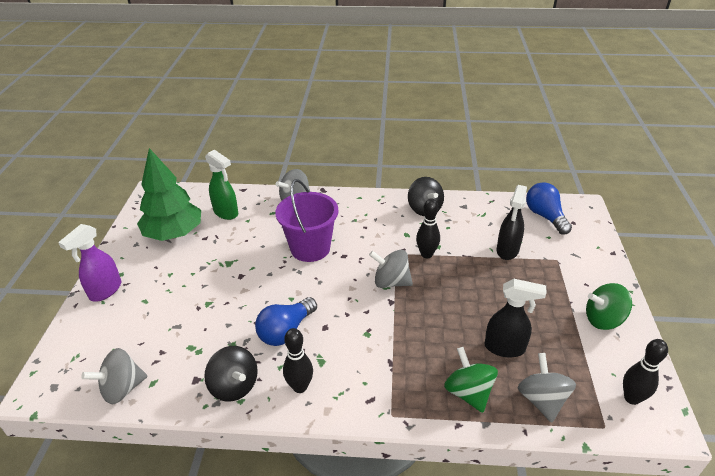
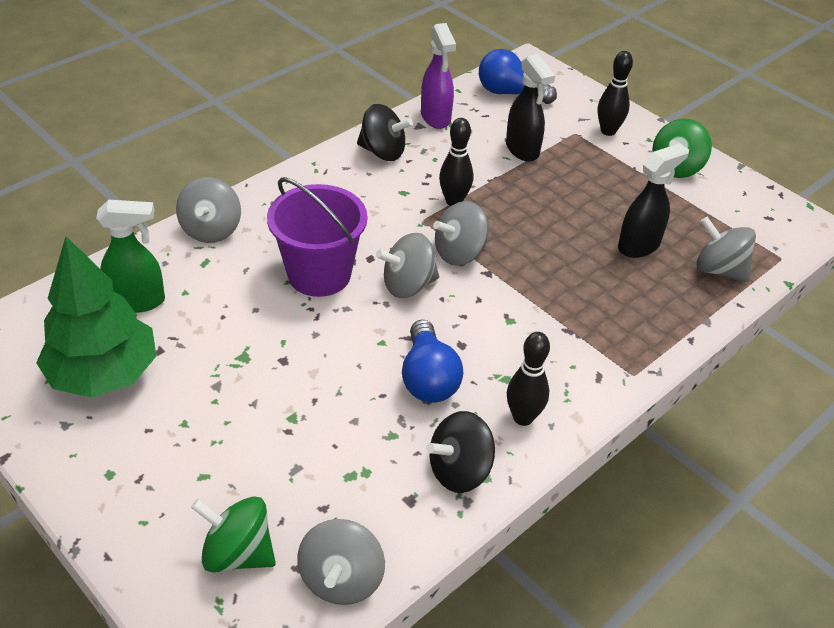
camera: 50 degrees left, 5 degrees up
(105, 291) = (123, 508): purple spray bottle -> purple spray bottle (436, 118)
(234, 386) = (460, 471): black spinning top -> black spinning top turned 150 degrees clockwise
(342, 280) = (408, 285): none -> grey spinning top
(468, 392) = (663, 306): green spinning top -> green spinning top (238, 553)
(631, 398) = (770, 221): black bowling pin -> black bowling pin (608, 131)

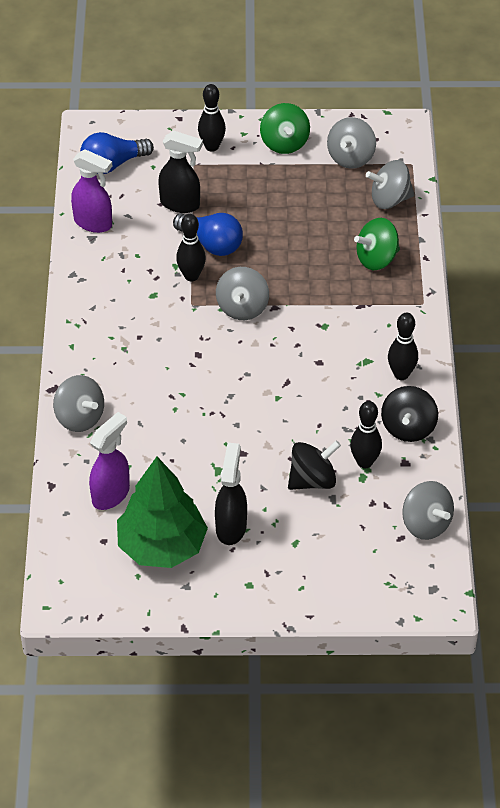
camera: 45 degrees left, 5 degrees up
(138, 301) = (111, 494): green spray bottle -> purple spray bottle
(238, 553) = (365, 557): green spinning top -> green spinning top (376, 259)
(319, 274) = (185, 389): purple bucket -> none
(372, 464) = (364, 462): none -> black bowling pin
(383, 152) = (99, 277): black spinning top -> black spinning top (312, 480)
(408, 285) = (243, 352): grey spinning top -> grey spinning top (351, 157)
(428, 378) = (329, 395): blue light bulb -> blue light bulb (211, 244)
(639, 245) = (331, 219): black spray bottle -> black spray bottle (231, 527)

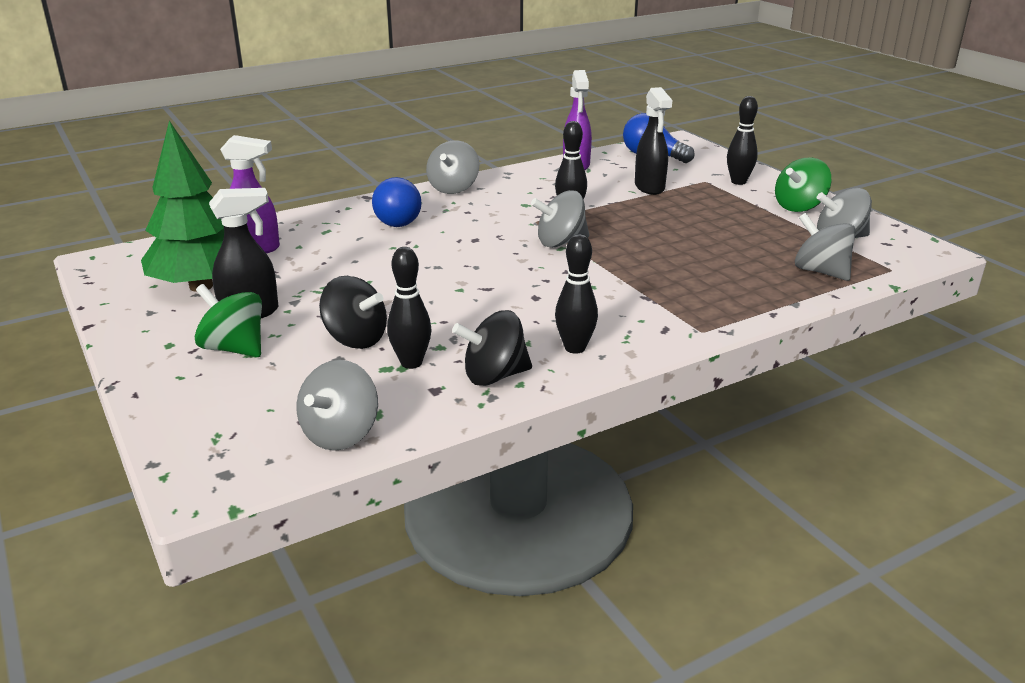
camera: 60 degrees right, 20 degrees down
(80, 418) = (342, 214): grey spinning top -> grey spinning top (453, 188)
(211, 244) = (622, 210): blue light bulb -> blue light bulb (401, 219)
(376, 259) = (726, 287): green spinning top -> green spinning top (234, 348)

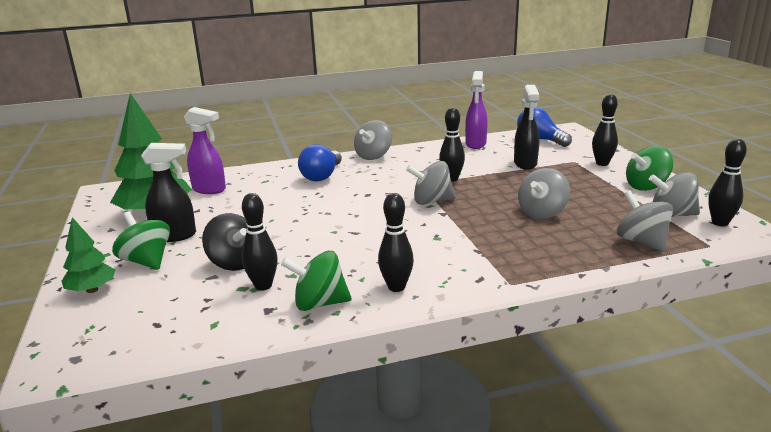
camera: 15 degrees right, 5 degrees down
(184, 391) = (92, 290): none -> green tree
(341, 434) = (176, 337): grey spinning top -> grey spinning top (542, 212)
(494, 376) = (319, 303): black spinning top -> green spinning top
(892, 243) = (720, 223): none -> black bowling pin

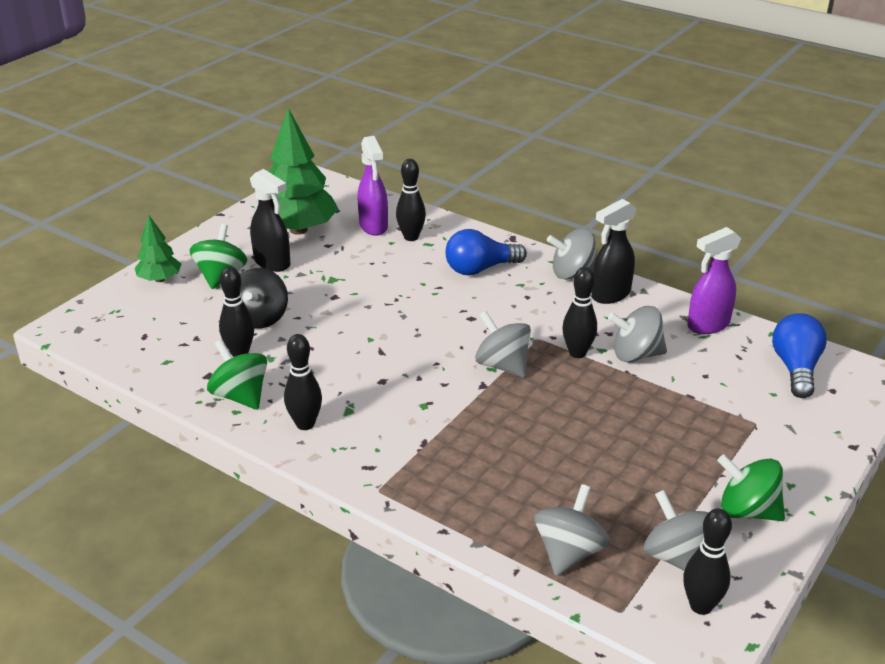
camera: 50 degrees right, 10 degrees up
(525, 164) = (694, 388): black spray bottle -> black spray bottle (610, 295)
(542, 212) = (563, 452): grey spinning top -> grey spinning top (636, 355)
(602, 163) = (780, 449): black bowling pin -> black bowling pin (411, 237)

